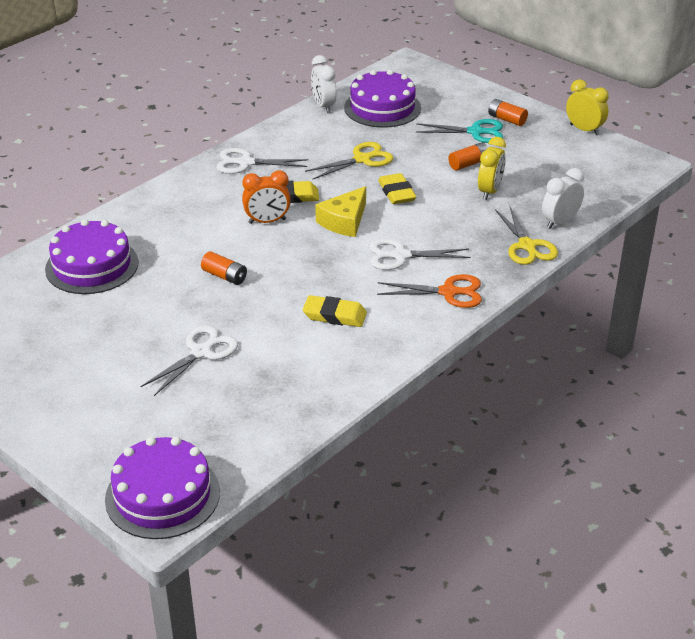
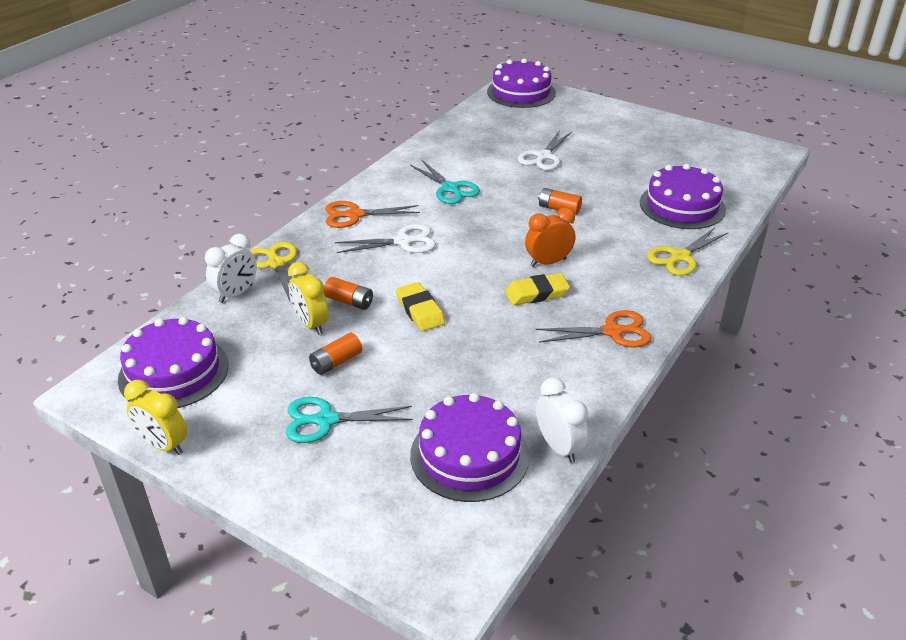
camera: 170 degrees right, 0 degrees up
(245, 163) = (613, 332): white scissors -> orange scissors
(334, 315) = (450, 189): yellow eraser -> turquoise scissors
(344, 221) = (468, 270): yellow cheese -> none
(362, 159) = (472, 353): yellow scissors -> yellow scissors (679, 257)
(489, 191) = (311, 324): yellow clock -> yellow clock turned 45 degrees counterclockwise
(507, 119) = (278, 453): orange battery -> orange battery (349, 301)
(593, 169) = (174, 372): none -> purple cake

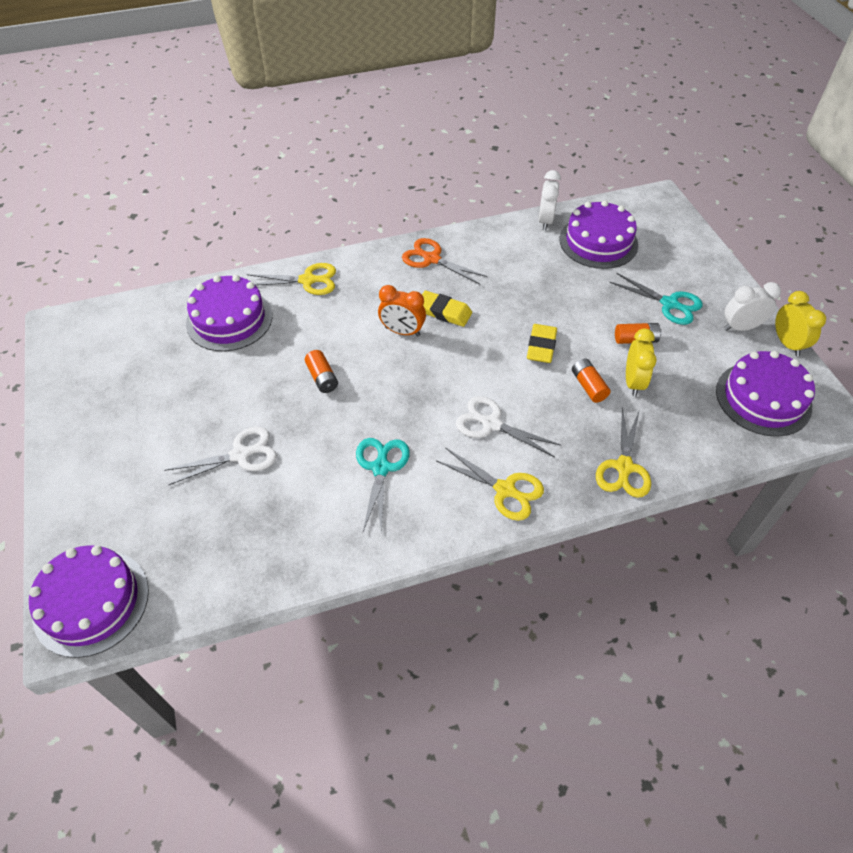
camera: 140 degrees left, 15 degrees up
(236, 293) = (679, 452): white clock -> white clock (740, 327)
(354, 215) = (505, 490): orange scissors -> yellow scissors

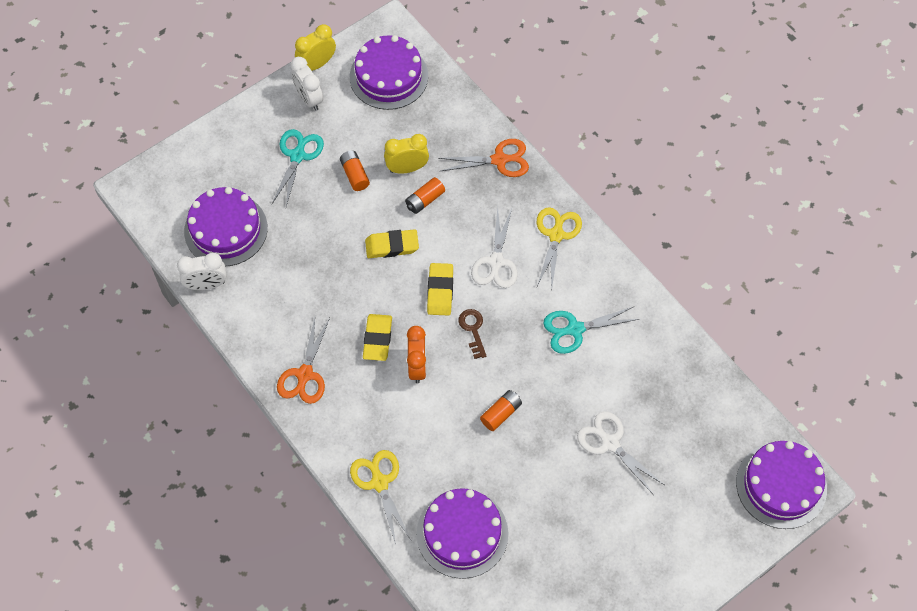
camera: 110 degrees left, 10 degrees up
(421, 382) = (473, 330): none -> brown key
(475, 369) = (440, 291): none -> yellow eraser
(624, 467) = (500, 160): yellow scissors -> orange scissors

